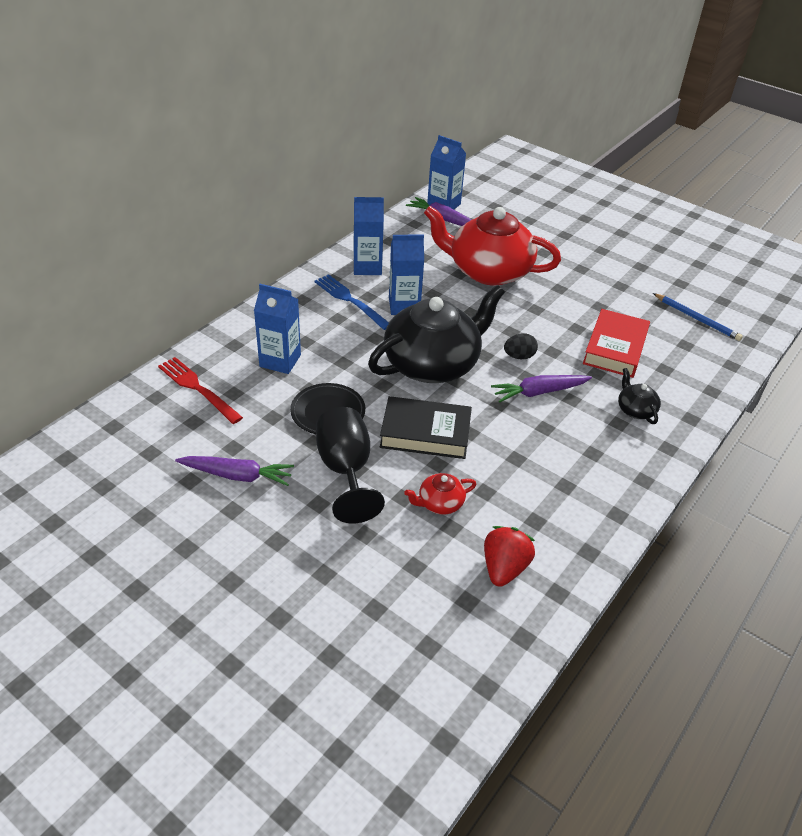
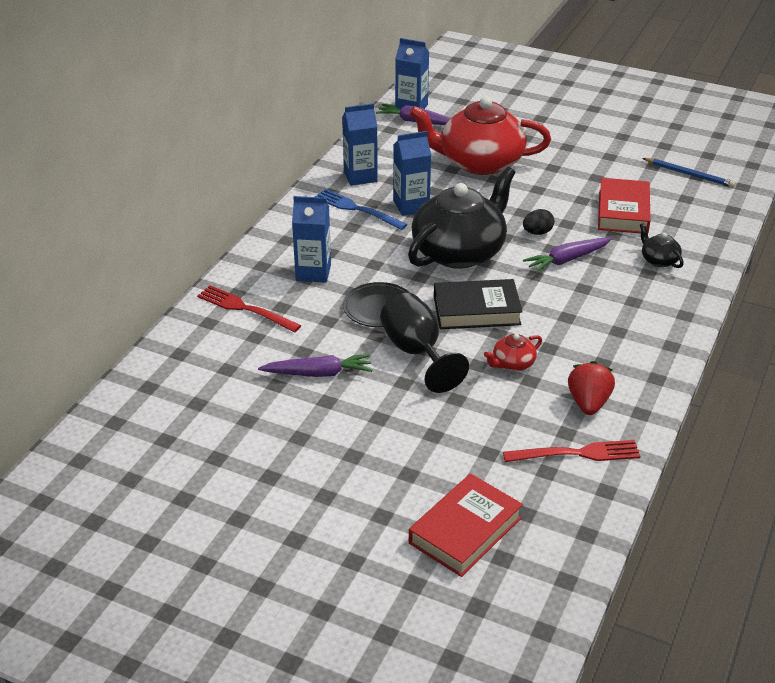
camera: 10 degrees left, 5 degrees down
(311, 705) = (465, 530): none -> red book
(470, 630) = (577, 453): none -> red fork

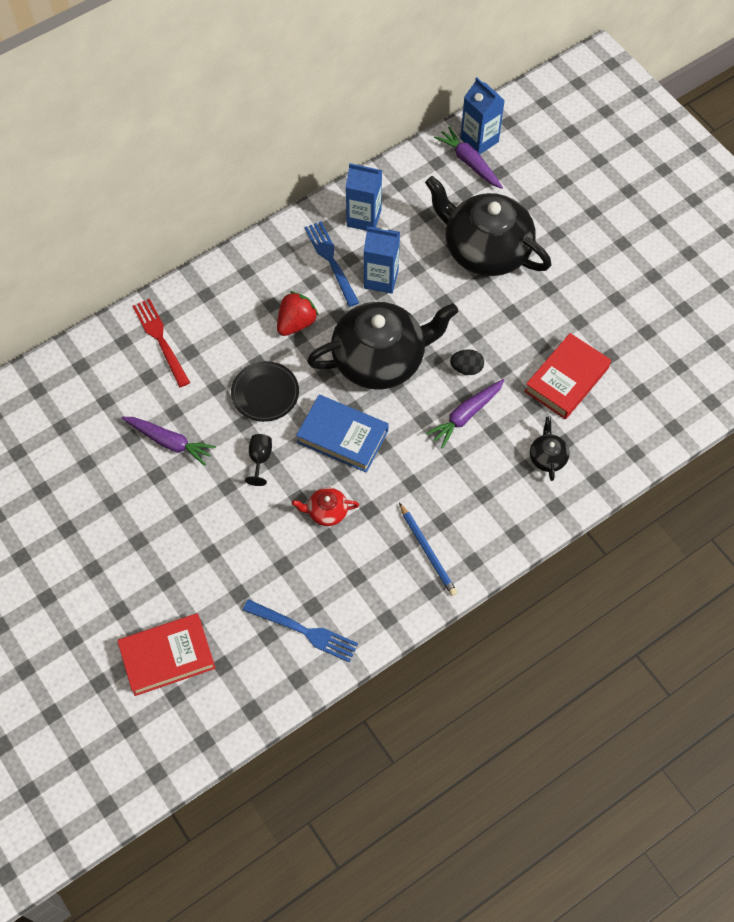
camera: 30 degrees right, 25 degrees up
(313, 272) = (241, 323): blue carton -> none
(417, 352) = (260, 459): black goblet -> black goblet, size x0.50
(476, 310) = (342, 436): black book -> blue book
(479, 162) = (485, 249): red teapot -> black teapot
(567, 260) = (466, 415): purple carrot -> purple carrot turned 45 degrees counterclockwise
(577, 453) = (304, 631): red fork -> blue fork
(588, 403) = (354, 585): red strawberry -> red strawberry (296, 323)
(689, 174) = (673, 361): blue pencil -> blue pencil (428, 551)

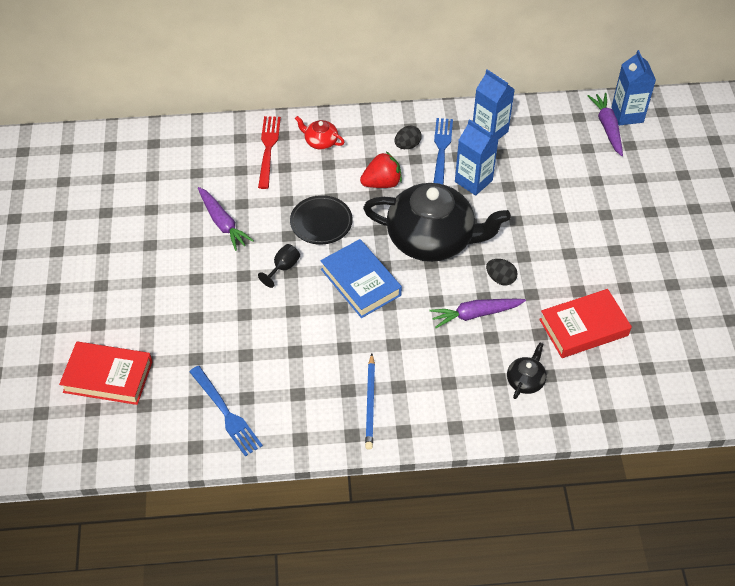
camera: 30 degrees right, 10 degrees down
(295, 270) = (407, 145): none -> black egg
(326, 511) = (308, 332): red teapot -> red teapot (320, 141)
(485, 249) = (578, 196): black teapot -> none

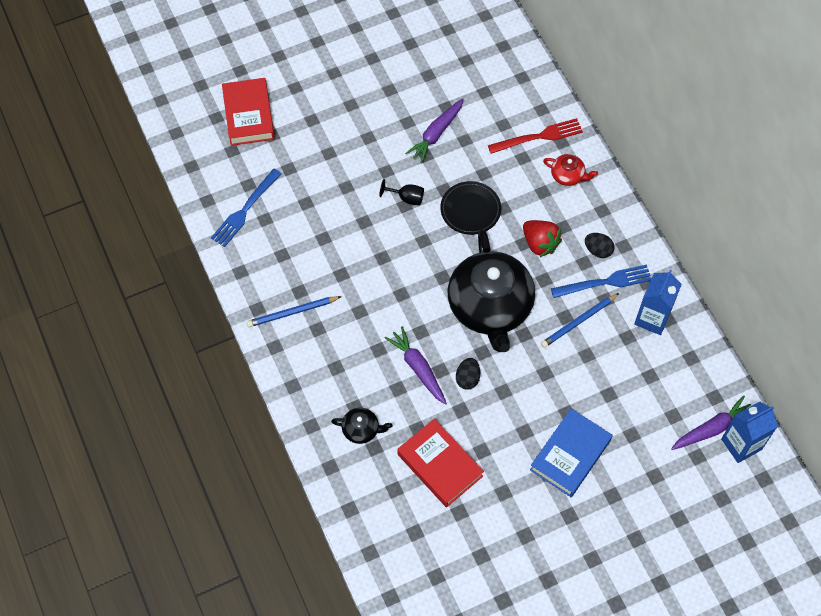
camera: 70 degrees right, 10 degrees up
(320, 141) = (568, 175): red teapot -> red teapot turned 105 degrees clockwise
(360, 282) = (416, 264): blue book -> blue book (570, 455)
(473, 181) = (578, 322): blue carton -> blue pencil

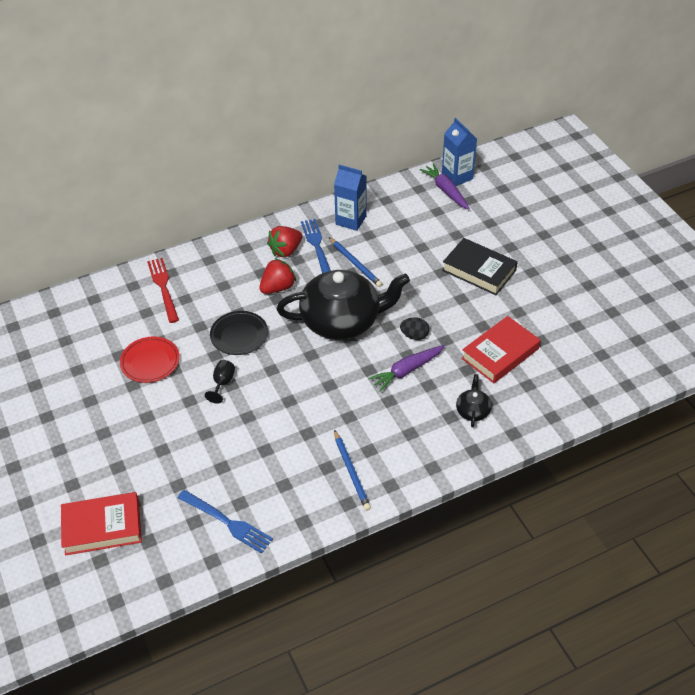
camera: 90 degrees left, 15 degrees down
(436, 134) = (150, 362): purple carrot -> red plate
(568, 175) = (207, 268): red teapot -> none
(570, 455) = (479, 270): blue book -> black book
(598, 250) = (286, 251): black egg -> red strawberry

